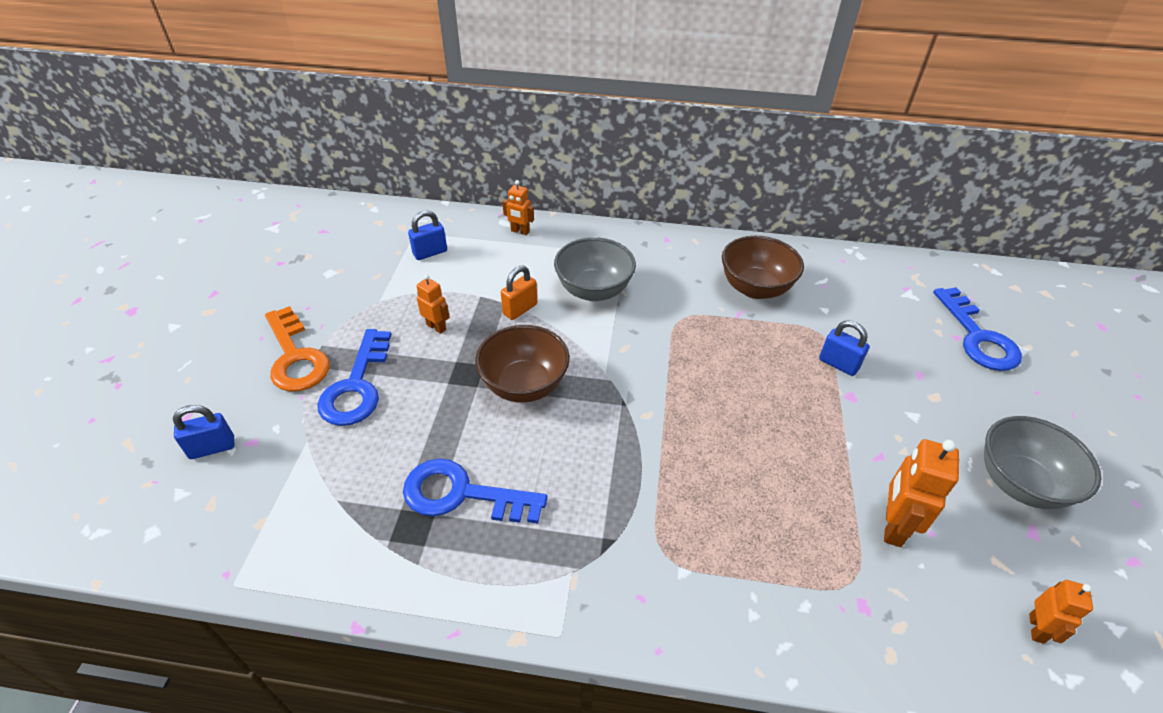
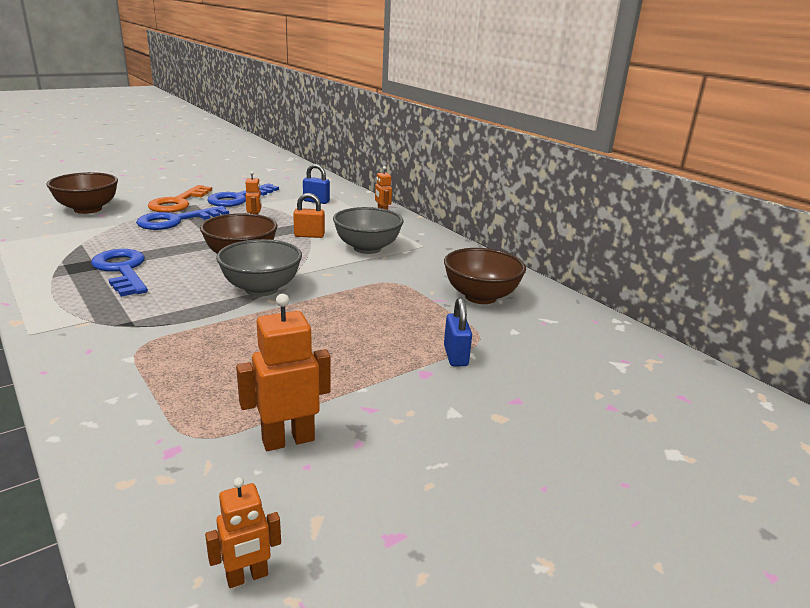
camera: 45 degrees right, 20 degrees down
(212, 448) = (88, 209): blue padlock -> brown bowl
(978, 337) = (636, 420): blue key -> blue key (238, 198)
(1019, 483) = (454, 507): grey bowl -> grey bowl (261, 289)

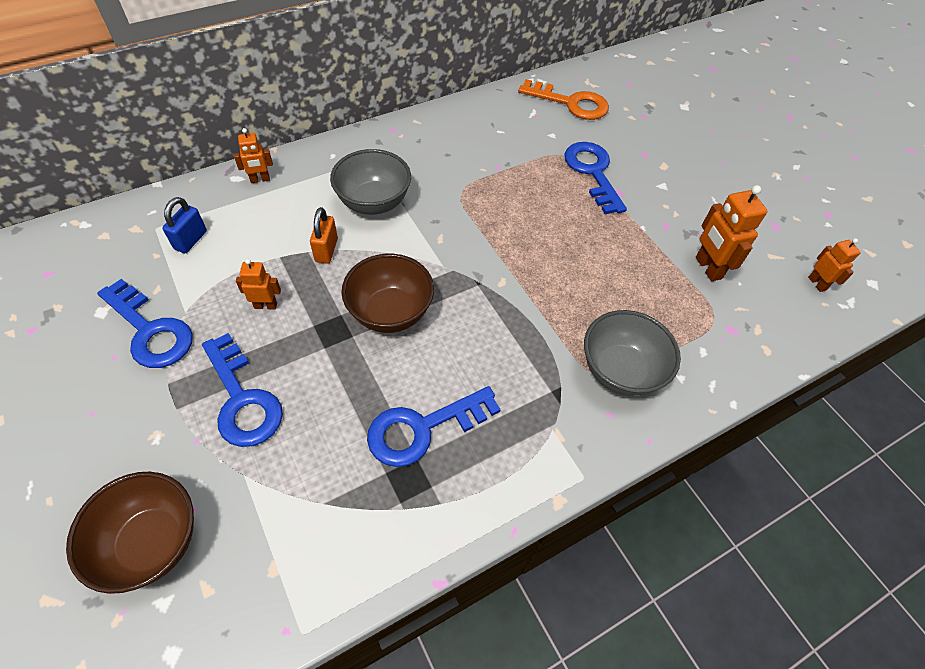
camera: 85 degrees left, 30 degrees up
(178, 203) = (151, 410): orange key -> orange key (570, 103)
(261, 289) = (476, 290): grey bowl -> grey bowl (620, 371)
(455, 356) = (592, 172): blue padlock -> blue key
(480, 297) = (493, 141): brown bowl -> none

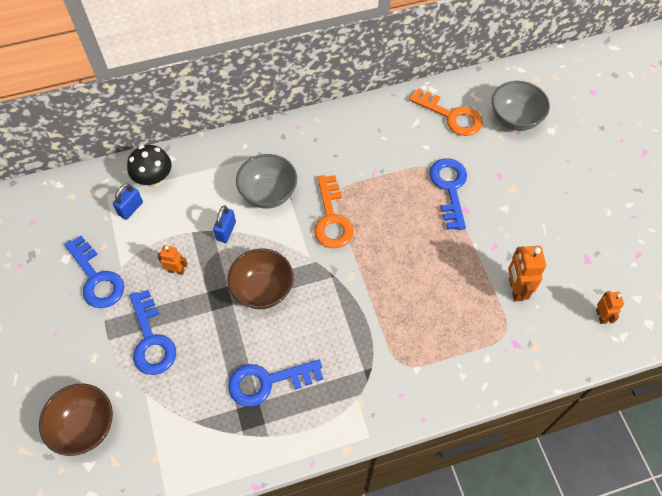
camera: 15 degrees right, 5 degrees up
(219, 203) = (154, 179): none -> black mushroom
(260, 180) = (187, 162): orange robot -> none
(326, 250) = (226, 231): orange padlock -> blue padlock
(460, 220) = (331, 219): none -> orange key
(620, 371) = (419, 363): grey bowl -> grey bowl (514, 119)

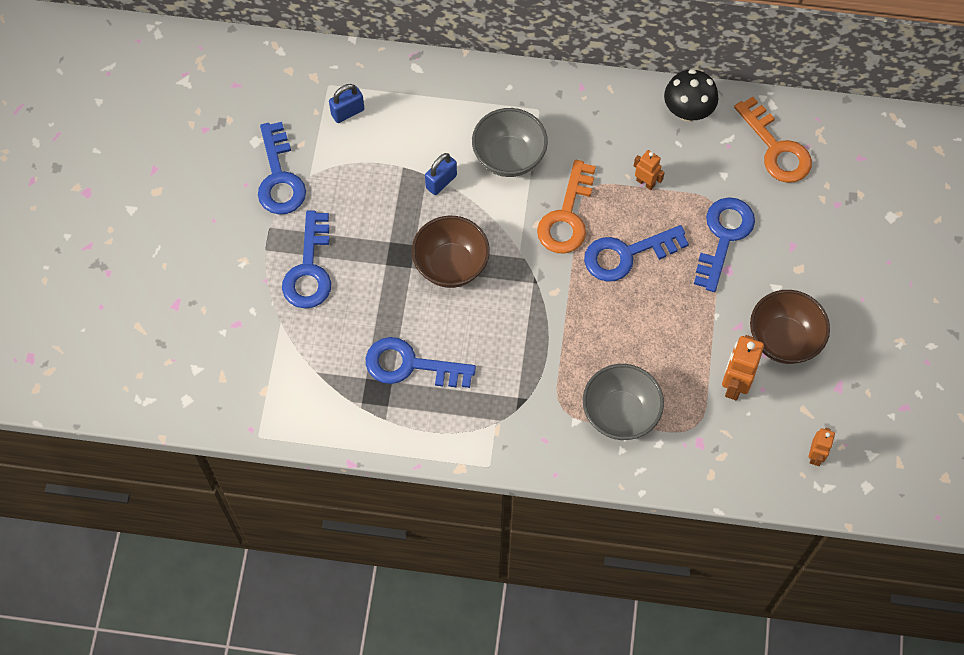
camera: 25 degrees right, 5 degrees up
(85, 427) = (207, 330): brown bowl -> brown bowl (783, 339)
(154, 179) = (388, 87): black mushroom -> black mushroom (688, 111)
(176, 270) = (367, 204): orange robot -> orange robot (645, 182)
(389, 228) = (626, 255): none -> blue key
(514, 119) = (853, 184): grey bowl -> grey bowl (620, 414)

